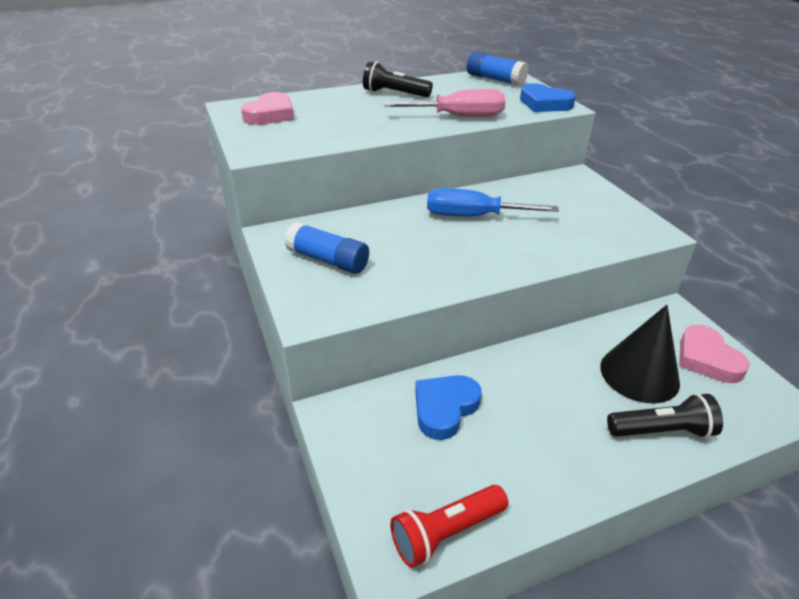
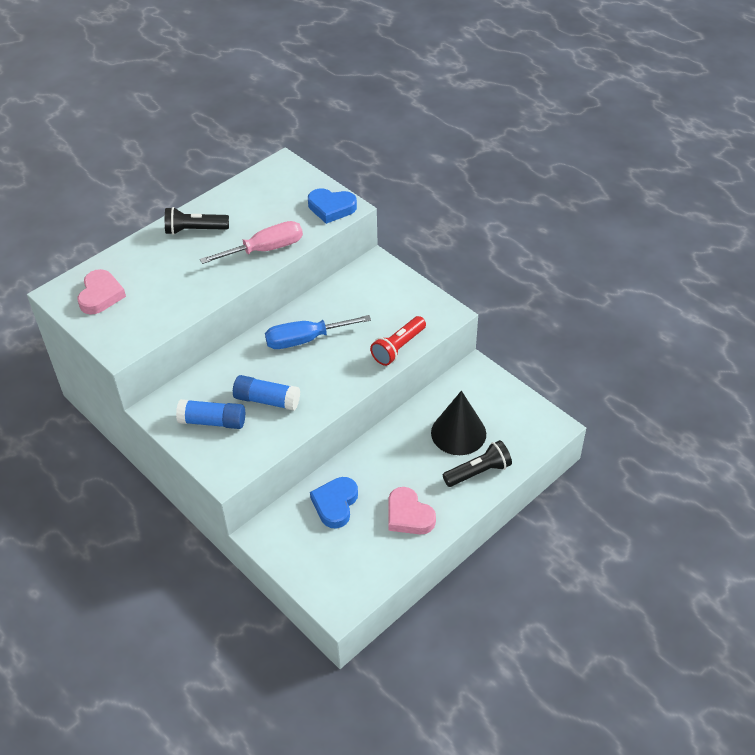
camera: 20 degrees left, 10 degrees up
(445, 533) = (364, 582): red flashlight -> red flashlight (398, 348)
(495, 79) = (277, 179): blue glue stick -> blue glue stick (267, 400)
(706, 359) = (502, 405): pink heart -> pink heart (408, 515)

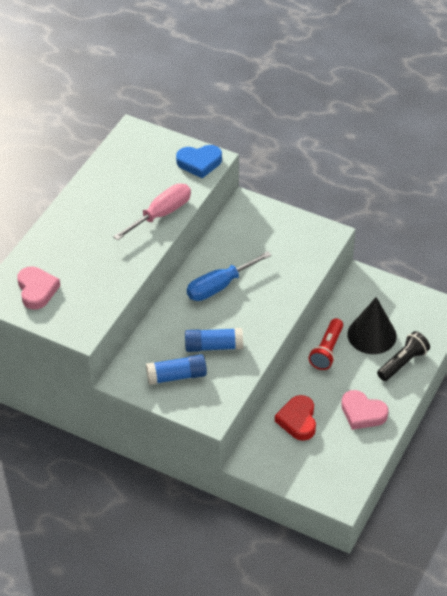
camera: 20 degrees left, 0 degrees up
(194, 230) = (87, 211): black flashlight -> none
(335, 504) = (298, 420): blue heart -> red heart
(398, 348) = (302, 274): red flashlight -> red flashlight (327, 351)

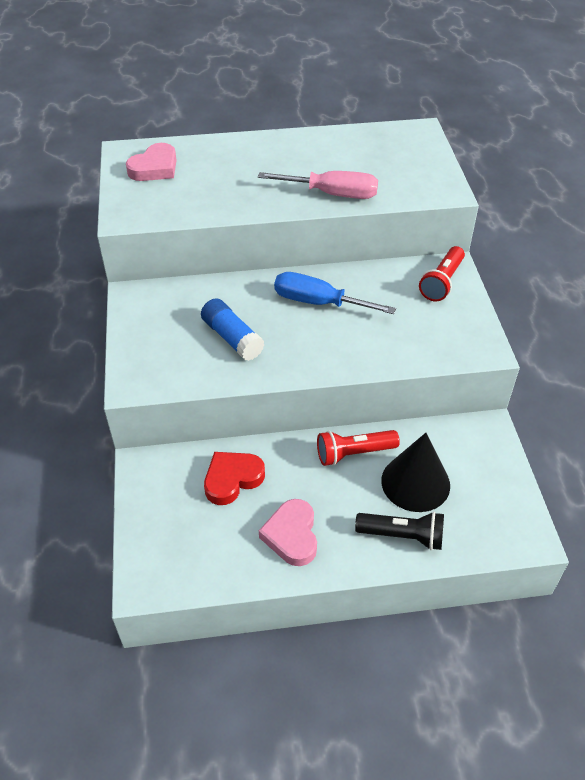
camera: 55 degrees right, 0 degrees up
(176, 376) = (168, 331): blue glue stick -> none
(199, 163) = (431, 186): blue heart -> none
(256, 217) = (442, 282): none -> red flashlight

